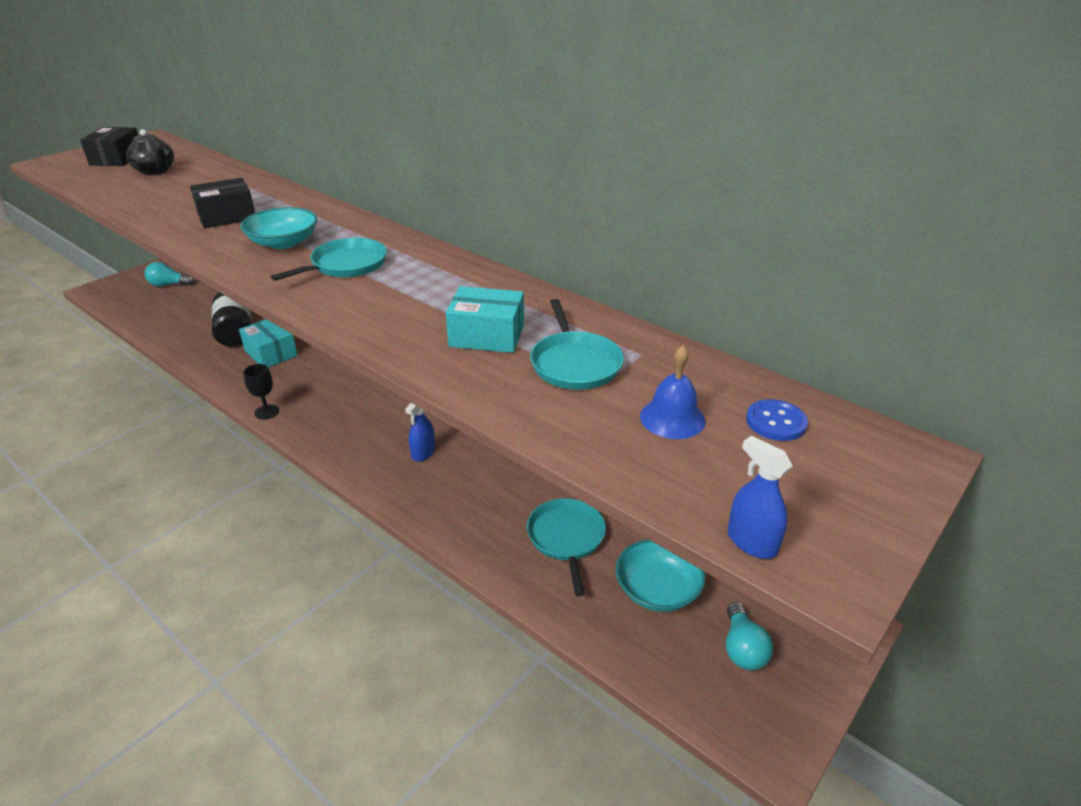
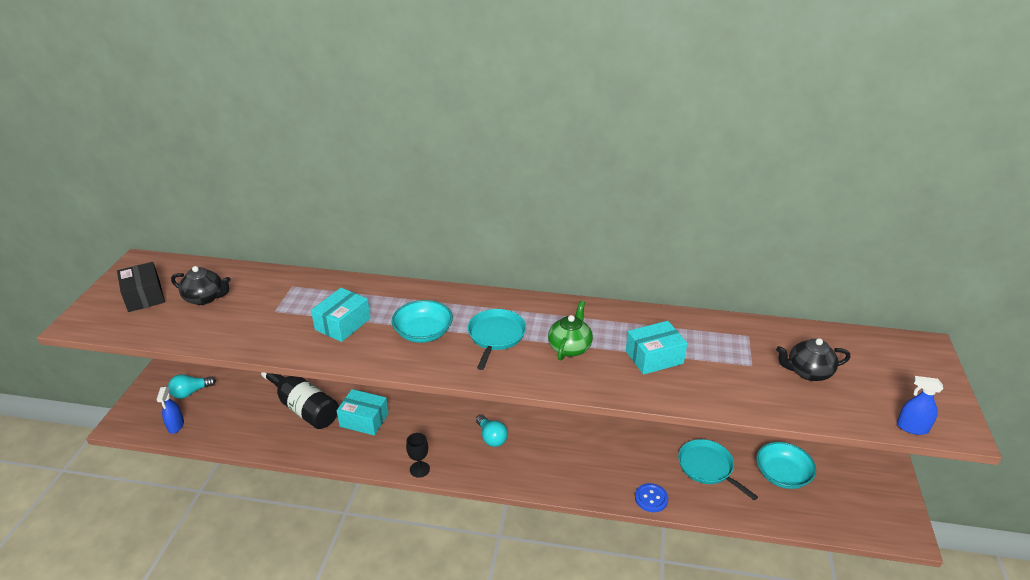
camera: 30 degrees left, 0 degrees up
(227, 216) = (343, 324): black box -> turquoise box
(405, 297) = (570, 347): none -> green teapot
(423, 453) = (565, 450): blue spray bottle -> blue spray bottle (176, 426)
(574, 364) = (723, 357): turquoise pan -> none
(672, 418) = (808, 372): blue bell -> black teapot
(742, 649) = (849, 487): turquoise light bulb -> turquoise light bulb (491, 437)
(776, 422) = (853, 353): blue button -> blue button (651, 498)

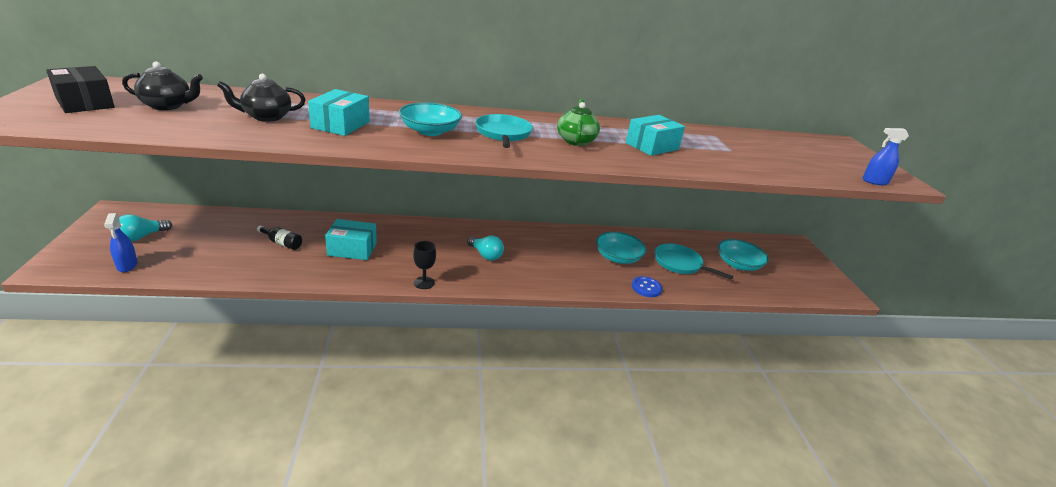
camera: 20 degrees left, 5 degrees down
(303, 408) = (282, 243): black bottle -> black bottle, size x0.47
(636, 452) = (618, 257): none -> turquoise bowl
(808, 372) = (776, 154): black teapot -> black teapot (266, 117)

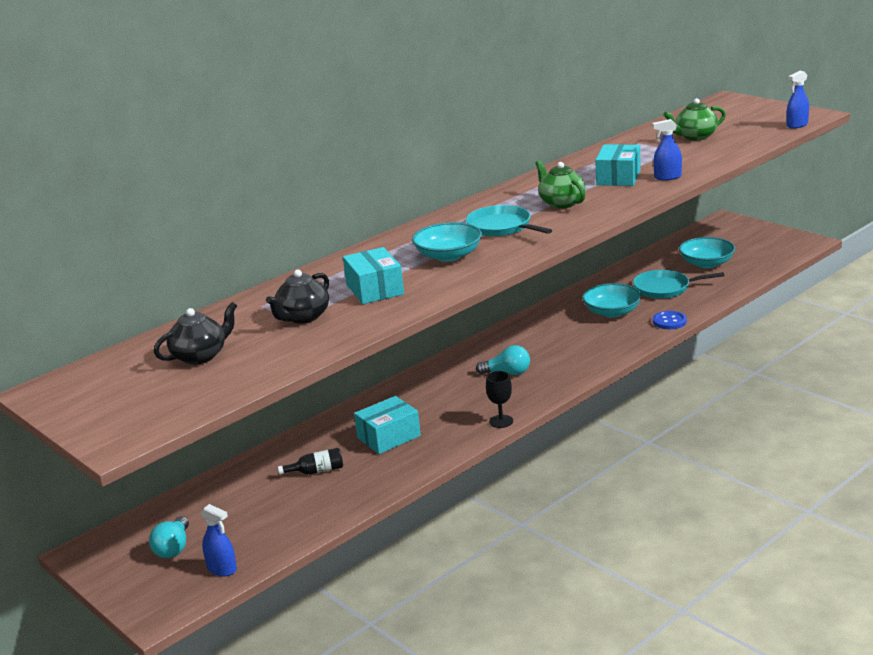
camera: 30 degrees left, 5 degrees down
(85, 103) = (130, 393): black box -> none
(689, 163) = (667, 177): none -> blue spray bottle
(767, 151) = (695, 136): none -> green teapot

